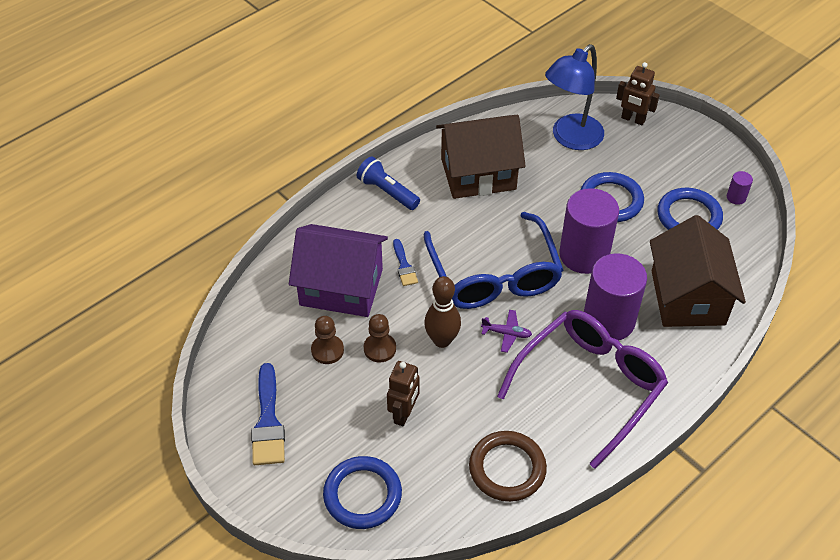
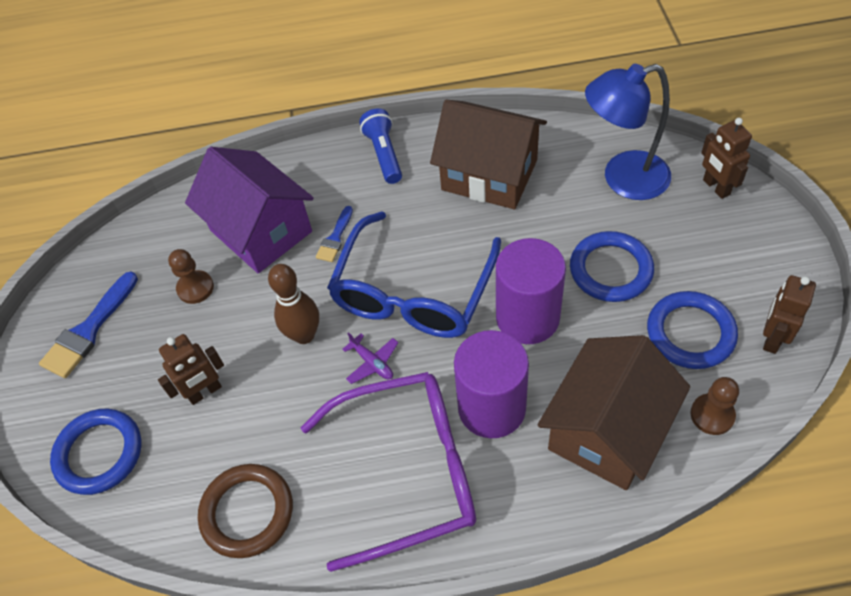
camera: 40 degrees right, 5 degrees up
(380, 348) = (241, 312): brown pawn -> brown pawn (712, 415)
(736, 197) = (772, 338): purple cylinder -> brown robot

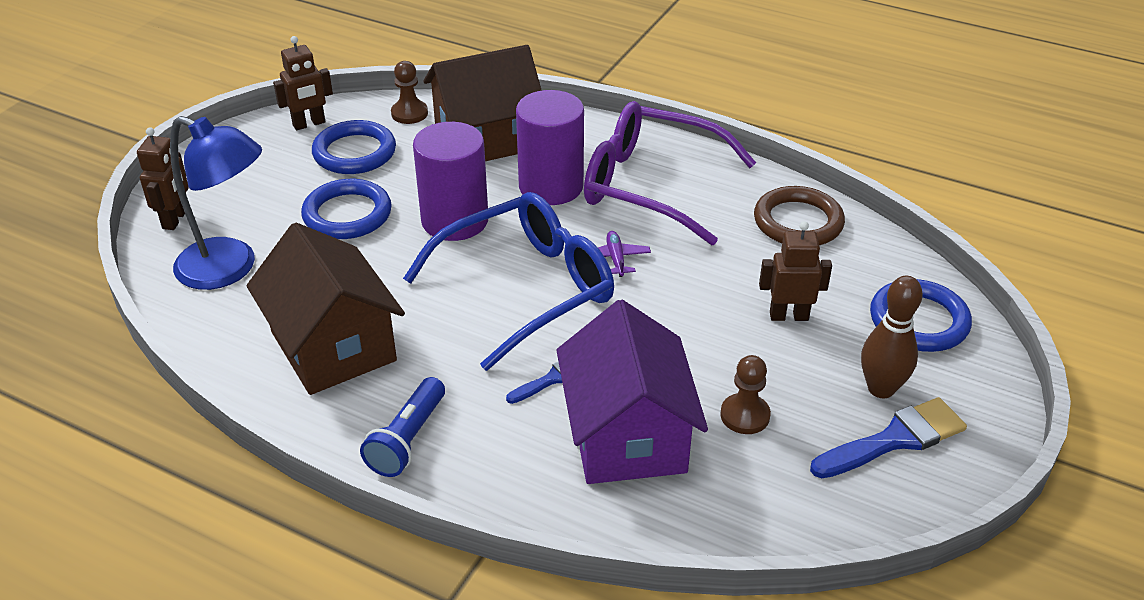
camera: 150 degrees left, 15 degrees down
(304, 335) = (659, 310): brown bowling pin -> brown bowling pin (881, 389)

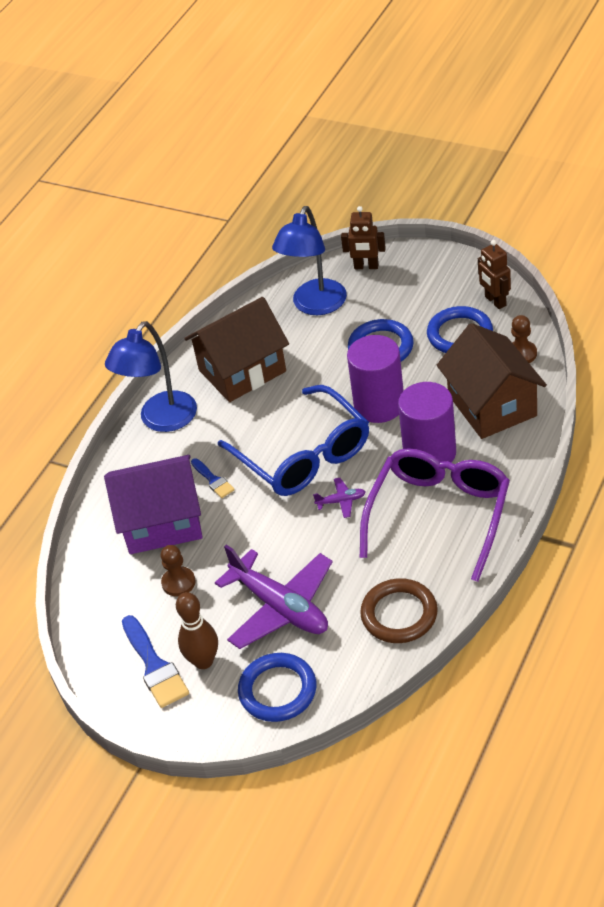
camera: 95 degrees right, 5 degrees up
(407, 440) = (161, 420): blue flashlight -> blue lamp
(788, 316) = (280, 607): brown robot -> purple plane

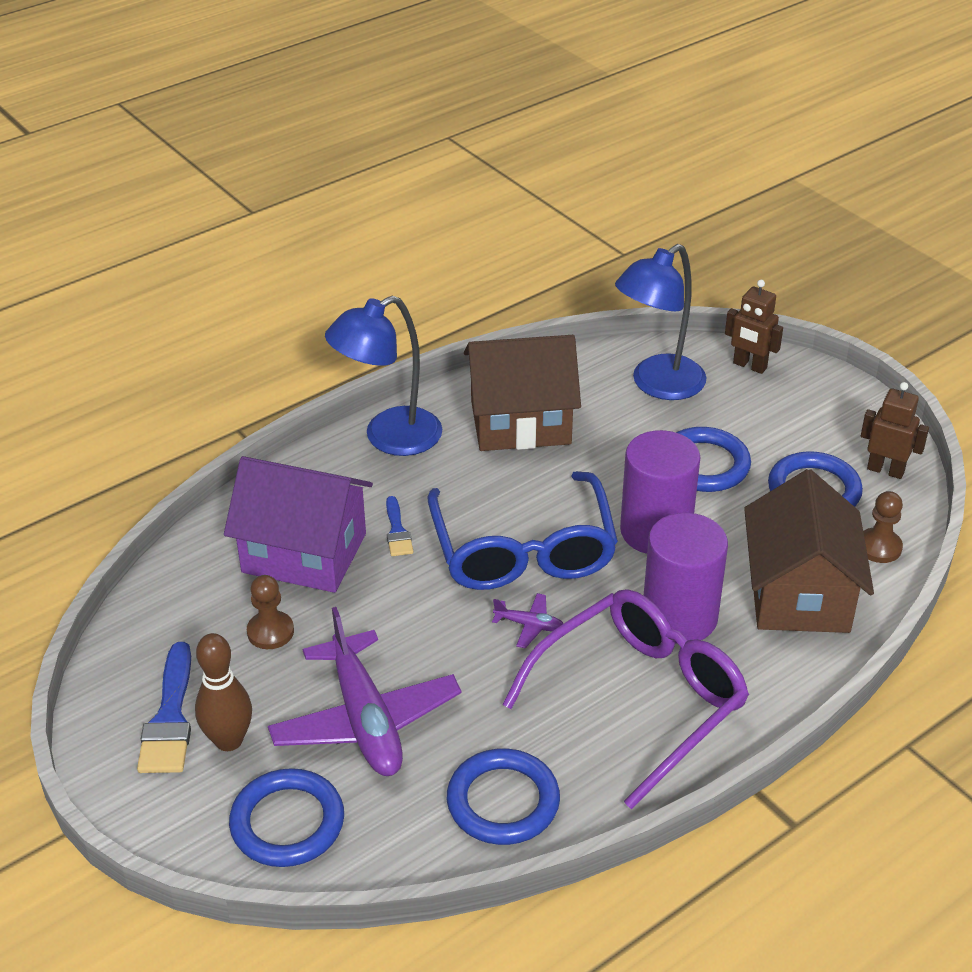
camera: 20 degrees right, 5 degrees down
(399, 614) = (503, 801): brown ring -> blue ring
(495, 301) = (885, 470): brown robot -> brown robot turned 120 degrees clockwise

